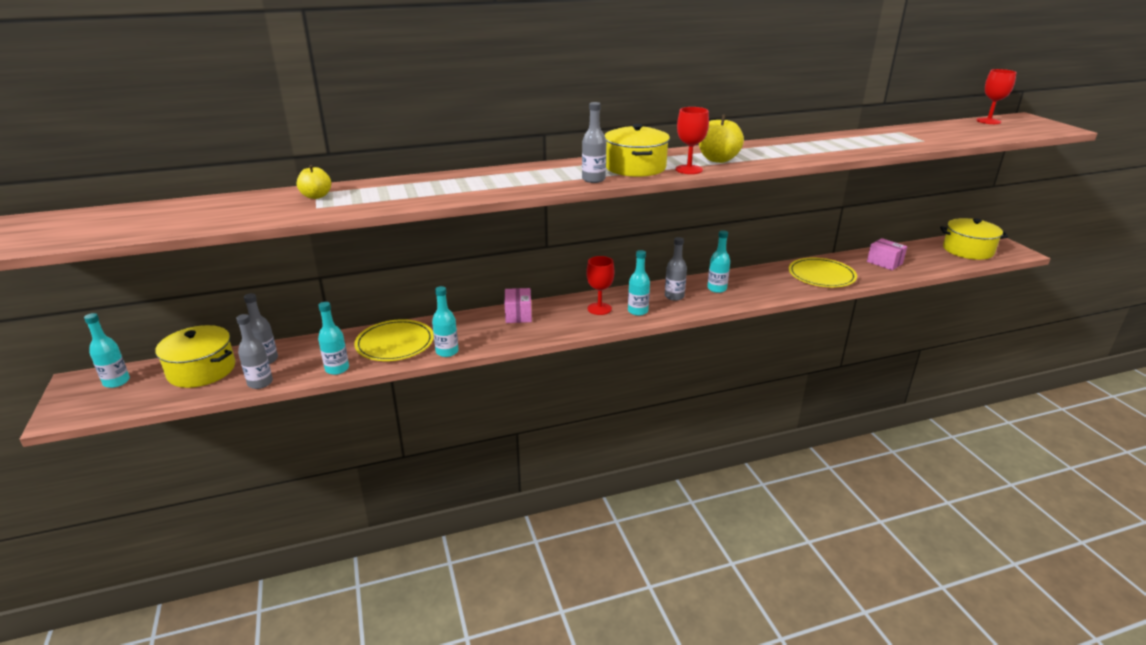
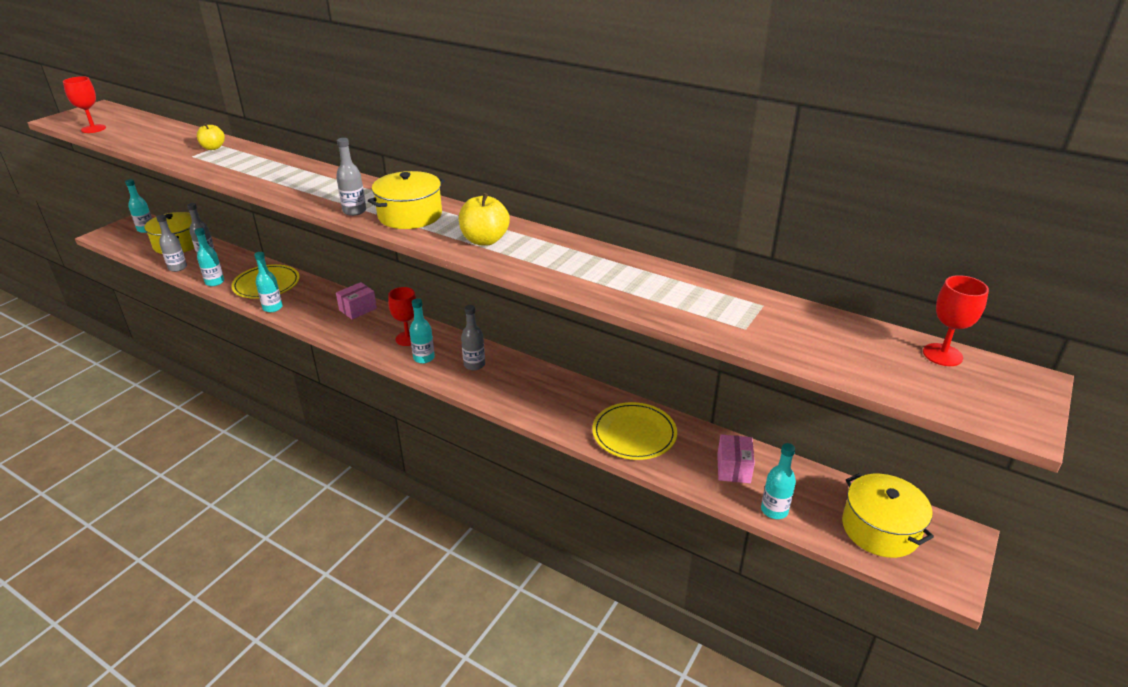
camera: 50 degrees right, 5 degrees up
(689, 169) = (433, 237): red goblet -> red goblet (93, 129)
(717, 289) = (518, 381): turquoise bottle -> turquoise bottle (774, 510)

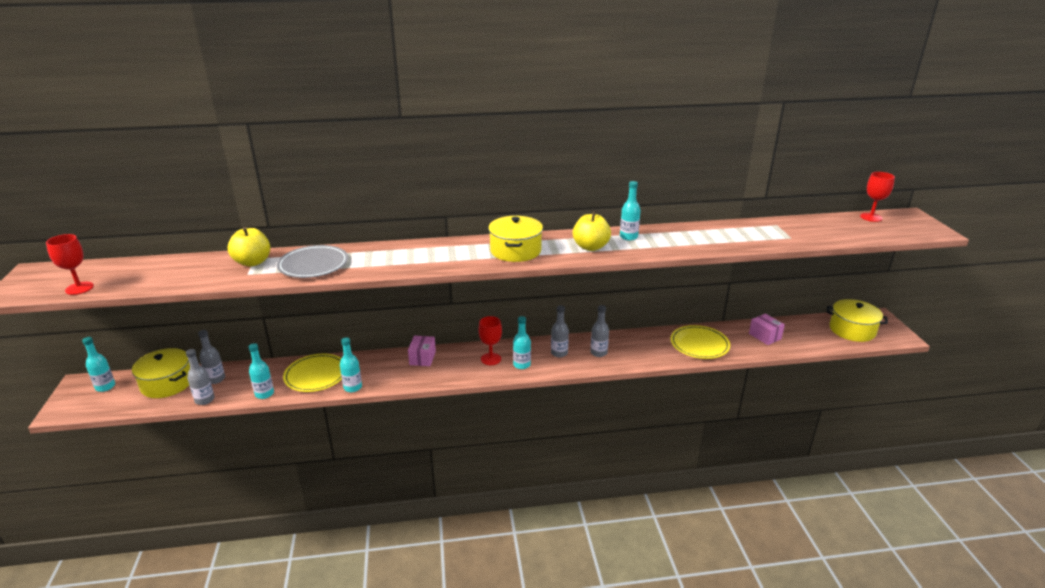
camera: 40 degrees left, 5 degrees down
(213, 148) = (252, 262): yellow apple -> yellow apple, size x1.56
(243, 165) = (313, 264): none -> grey plate
(354, 211) = (473, 262): grey bottle -> grey bottle (598, 353)
(774, 510) = (807, 345): turquoise bottle -> turquoise bottle (628, 237)

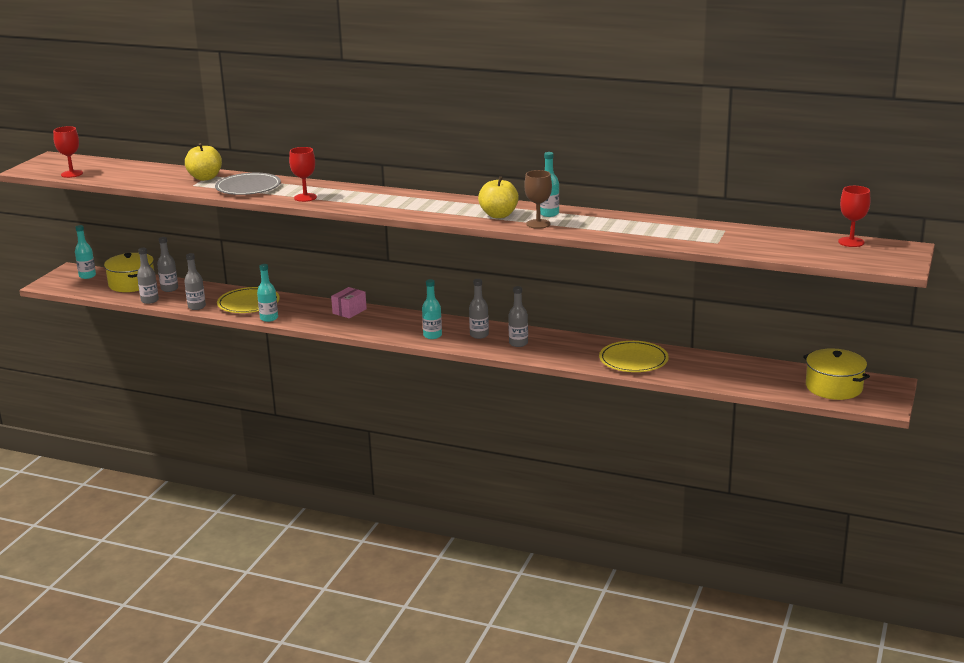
camera: 30 degrees right, 5 degrees down
(264, 394) = (196, 307): turquoise bottle -> grey bottle
(491, 359) = (409, 325): red goblet -> red goblet (305, 197)
(515, 251) = (426, 206): yellow pot -> none
(635, 249) = (538, 224): none -> brown goblet
(764, 336) = (718, 369): pink box -> none

